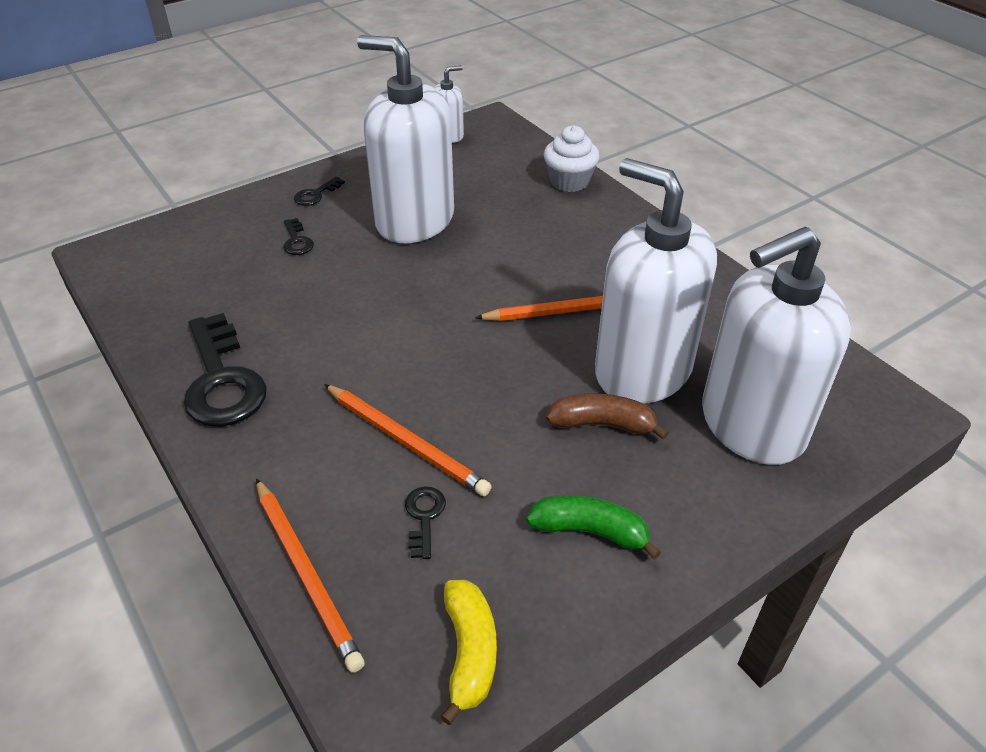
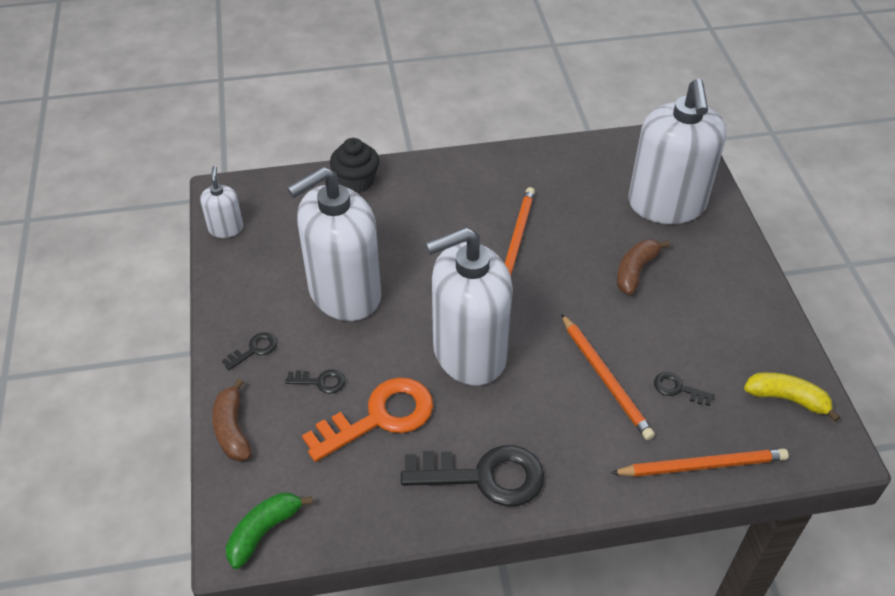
camera: 65 degrees left, 5 degrees up
(221, 212) = (232, 429): none -> brown banana
(270, 288) = (380, 417): none -> orange key
(315, 195) = (254, 350): black key -> black key turned 105 degrees counterclockwise
(405, 441) = (605, 378): orange pencil -> orange pencil turned 90 degrees clockwise
(569, 181) = (356, 181): white cupcake -> black cupcake
(590, 531) = (720, 312): green banana -> green banana (264, 531)
(642, 370) = (596, 232): white soap dispenser -> white soap dispenser (469, 353)

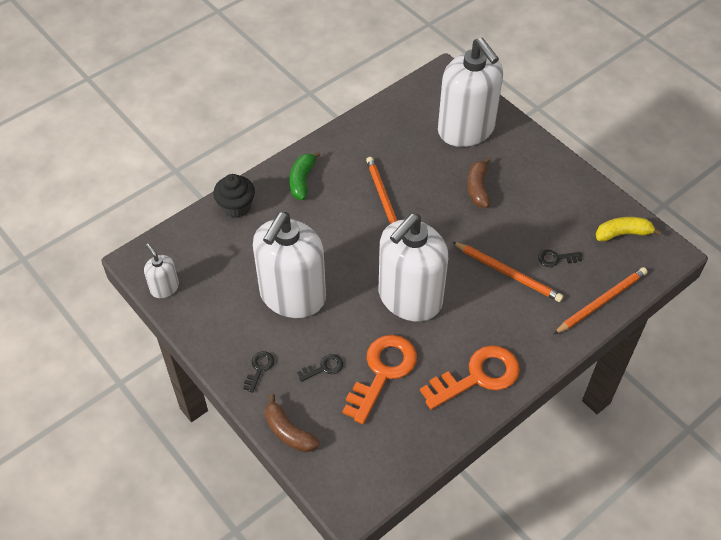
camera: 30 degrees left, 5 degrees up
(264, 531) = (363, 487): green banana -> green banana (302, 180)
(485, 476) = (478, 376): black key -> orange key

